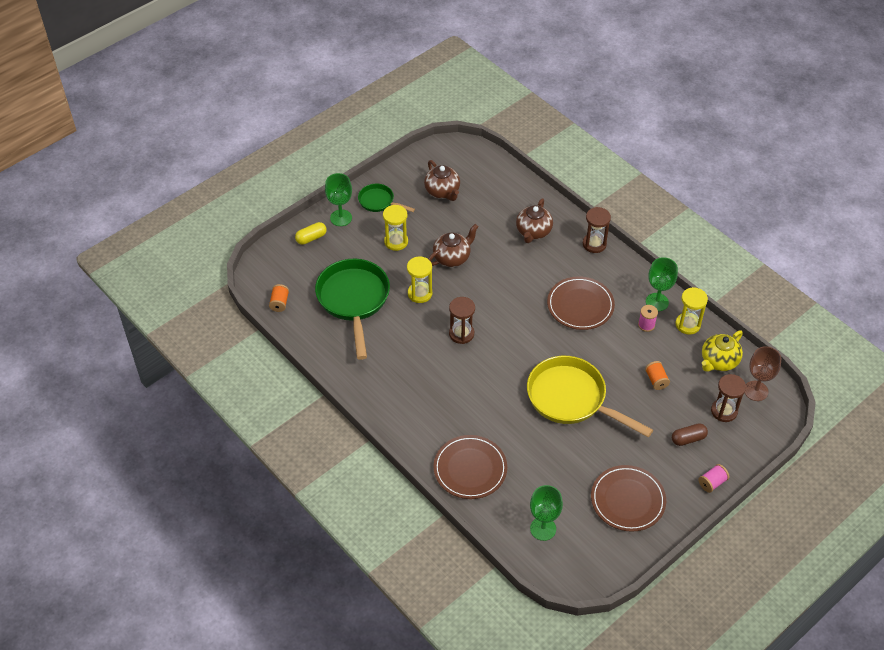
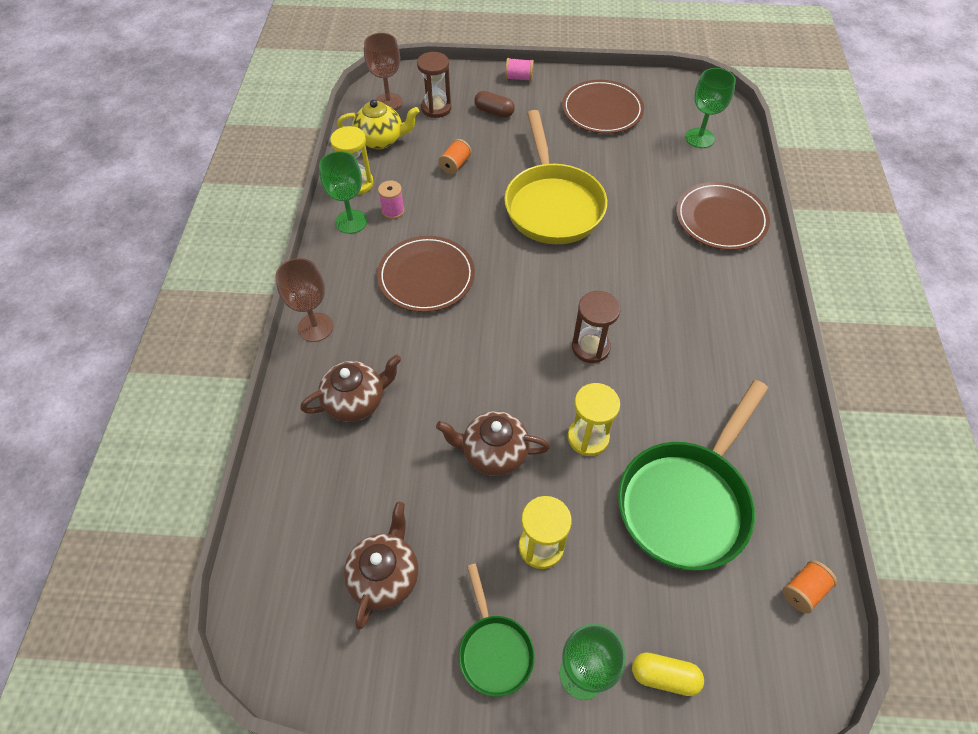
camera: 135 degrees left, 5 degrees up
(594, 244) = (315, 327): brown hourglass -> brown goblet

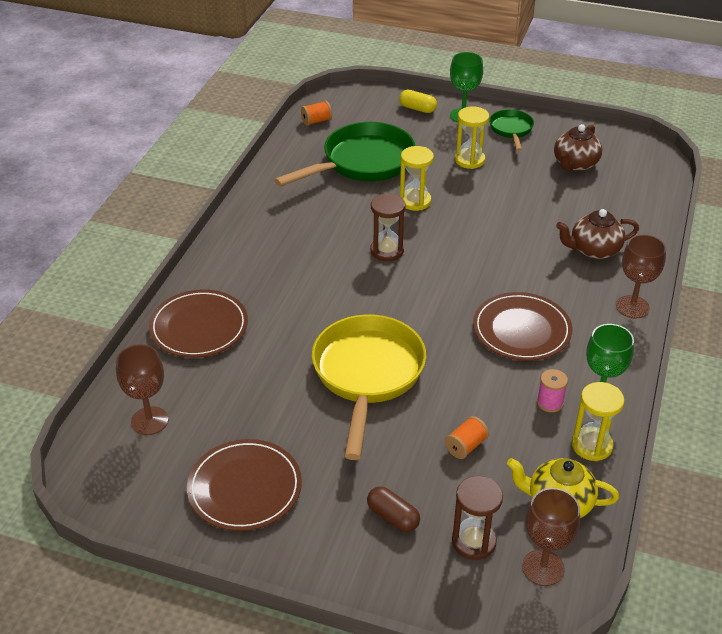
camera: 165 degrees left, 15 degrees down
(493, 453) = (489, 205): brown teapot -> none
(519, 78) = (335, 573): pink spool -> none
(699, 138) = (149, 421): green goblet -> brown goblet

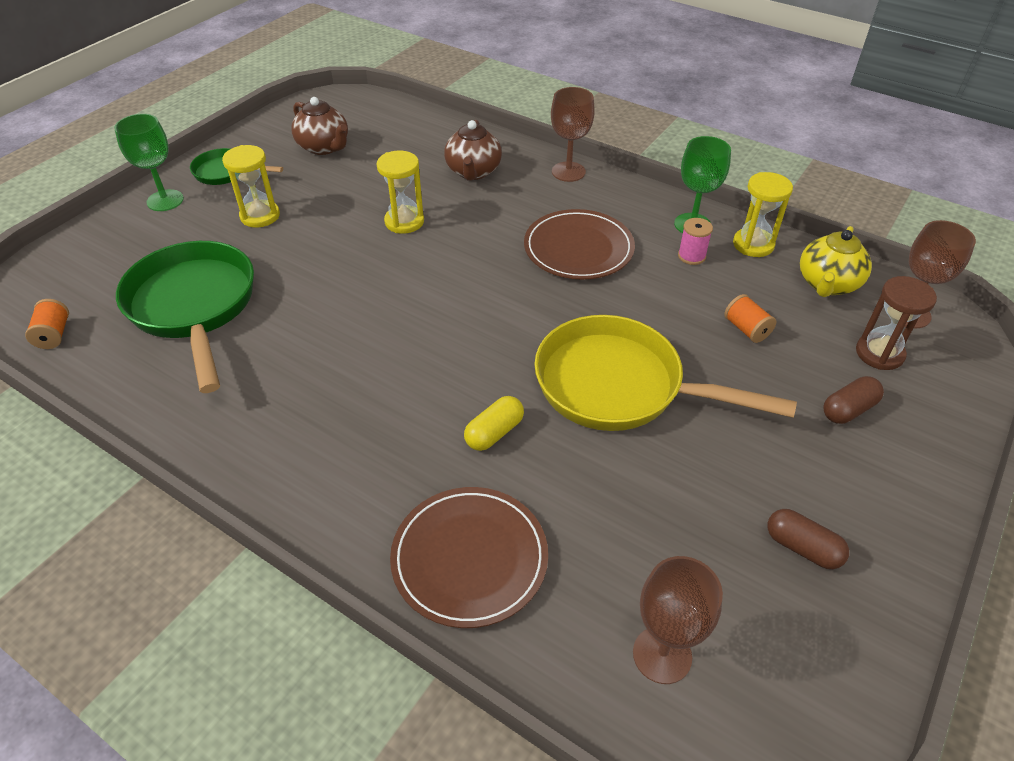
camera: 75 degrees left, 5 degrees up
(245, 488) = (802, 547): brown plate -> brown capsule
(387, 251) = (395, 322): brown hourglass -> none
(415, 201) = (310, 277): yellow hourglass -> yellow hourglass (404, 222)
(417, 109) = (115, 233): yellow capsule -> yellow capsule (494, 432)

